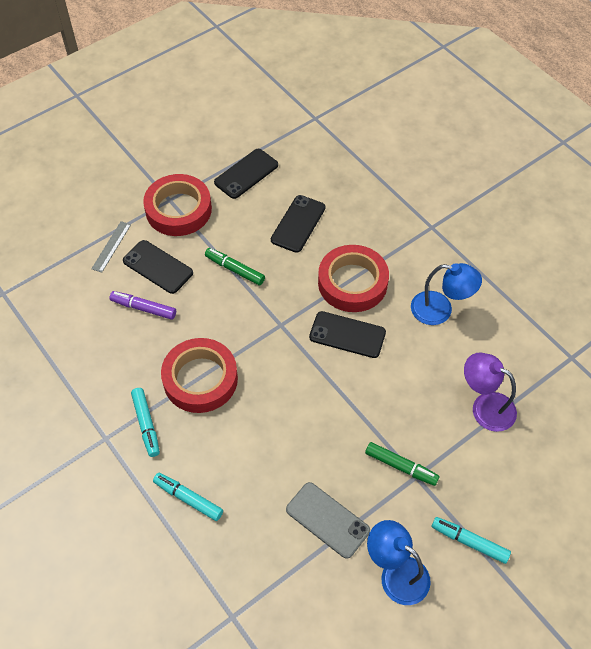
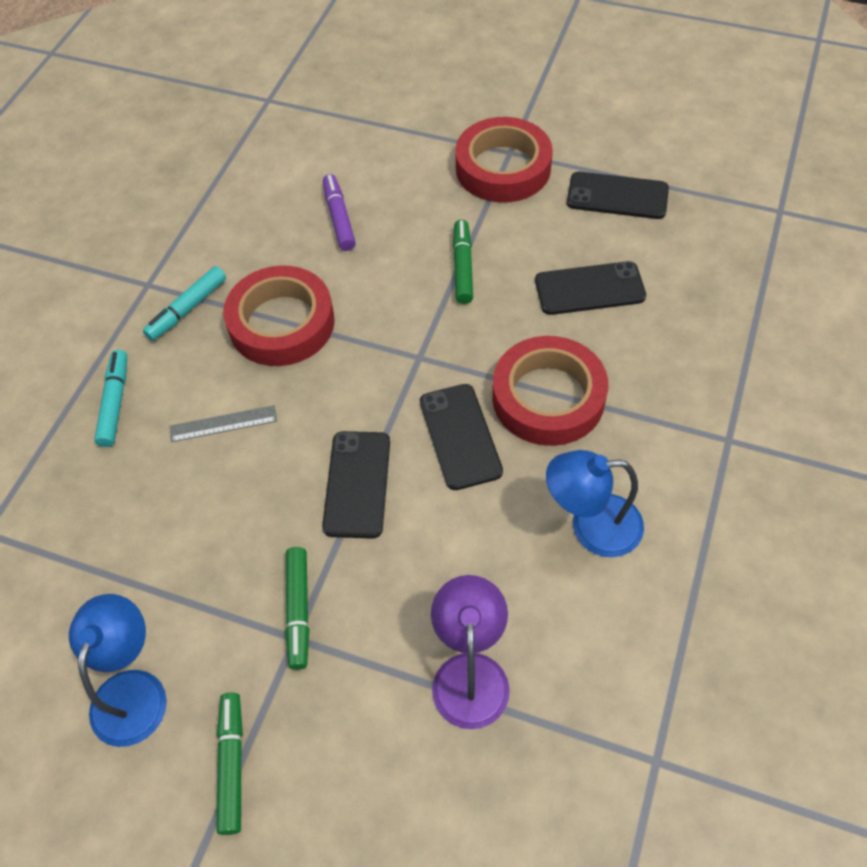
camera: 60 degrees right, 0 degrees up
(111, 246) = (399, 143): grey ruler -> grey ruler (223, 424)
(158, 267) = (405, 197): black phone -> black phone (357, 484)
(327, 520) = (167, 564): grey phone -> none
(440, 310) = (591, 526): blue lamp -> blue lamp turned 105 degrees clockwise
(470, 542) = (232, 765): turquoise marker -> green marker

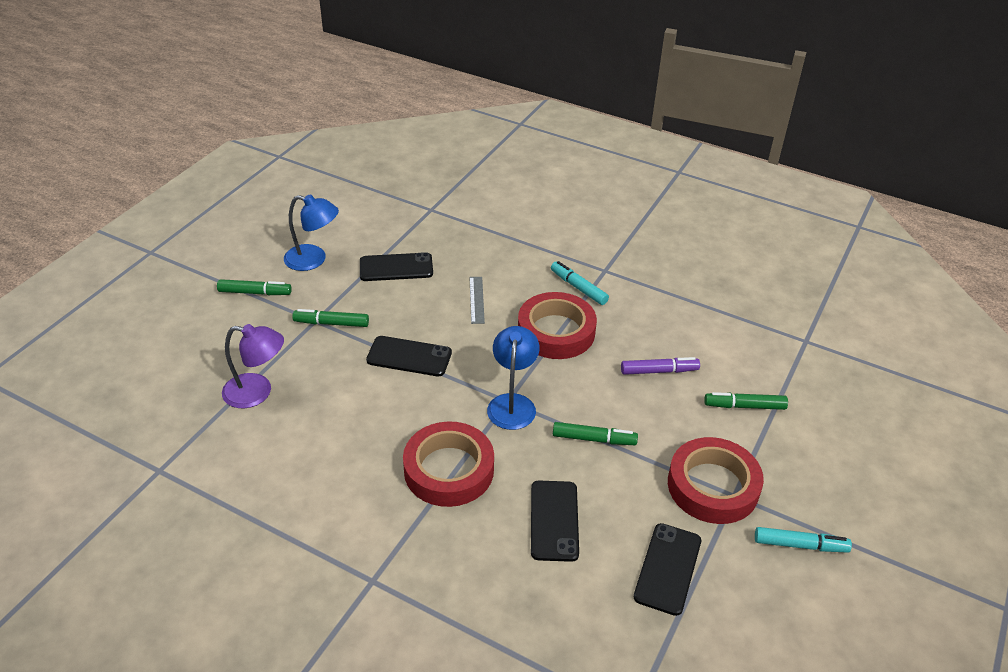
camera: 95 degrees right, 15 degrees down
(115, 403) = (506, 255): turquoise marker -> turquoise marker (799, 545)
(382, 146) = (745, 406): none -> green marker
(460, 436) = (430, 413): black phone -> black phone (396, 267)
(591, 526) = (330, 473): blue lamp -> blue lamp (512, 403)

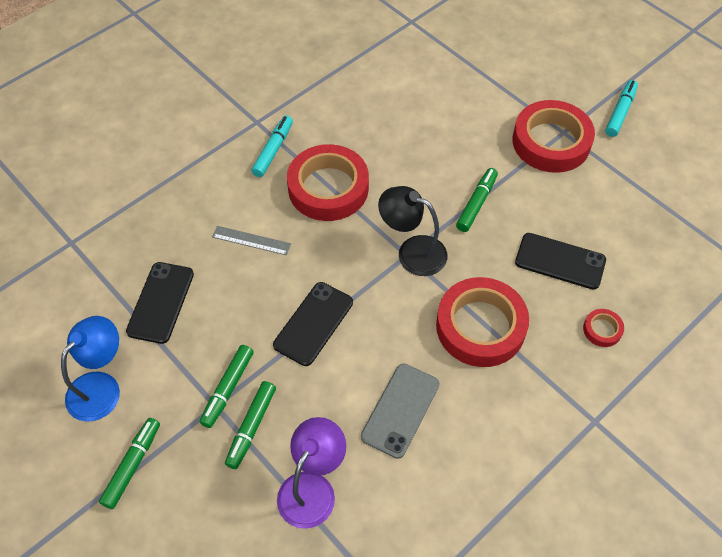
camera: 70 degrees left, 15 degrees up
(342, 431) = (400, 410): none -> grey phone
(483, 571) = (602, 330): none -> red tape
(512, 403) = (412, 252): blue lamp -> black lamp
(578, 288) = (273, 150): turquoise marker -> turquoise marker turned 135 degrees clockwise
(658, 371) = (410, 130): purple marker -> none
(667, 568) = (625, 200): black phone -> none
(745, 406) = (472, 89): green marker -> green marker (252, 427)

